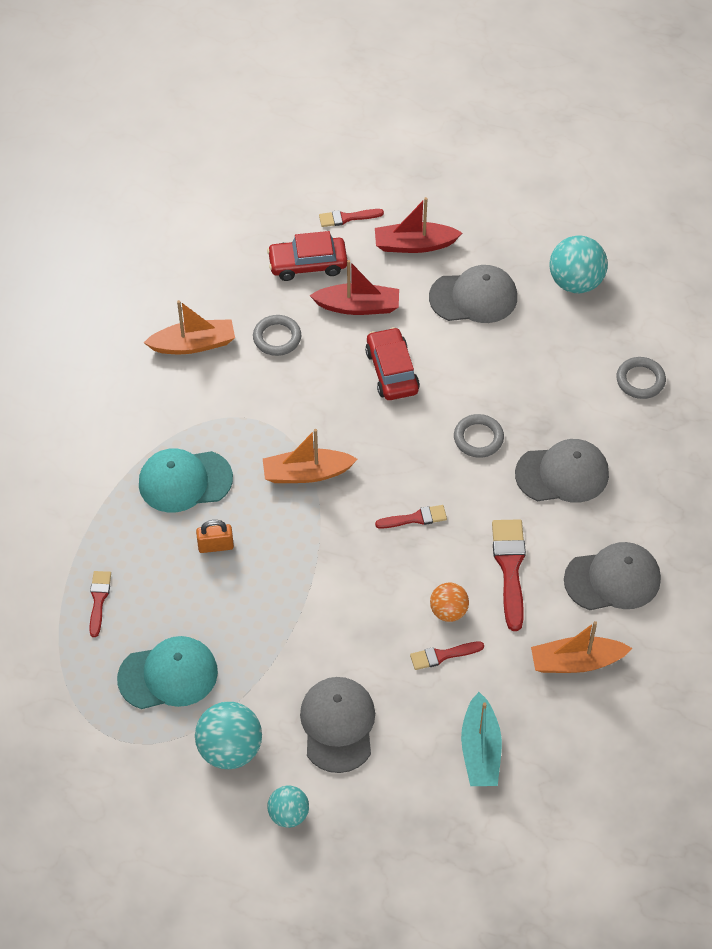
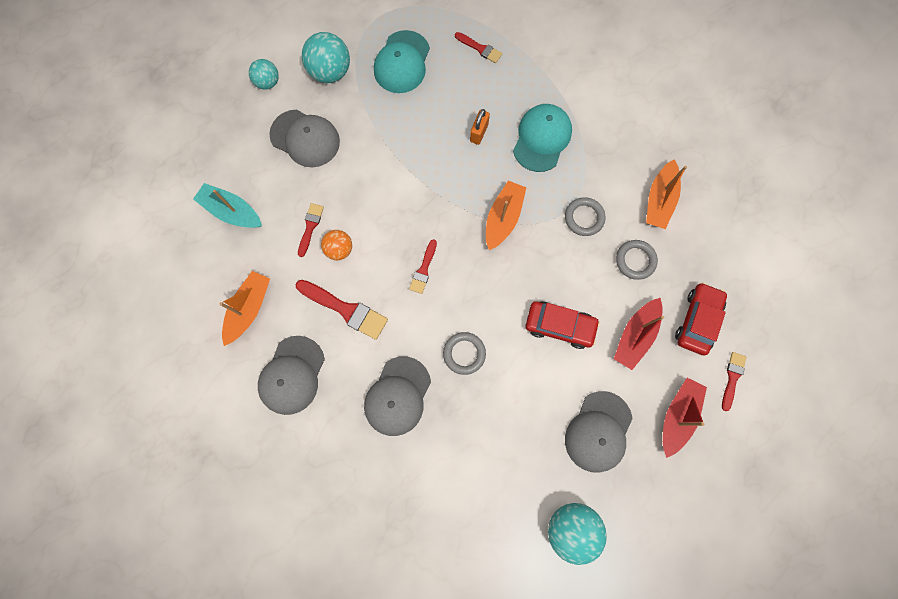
camera: 120 degrees right, 20 degrees up
(640, 380) = (445, 515): grey ring -> grey ring (584, 218)

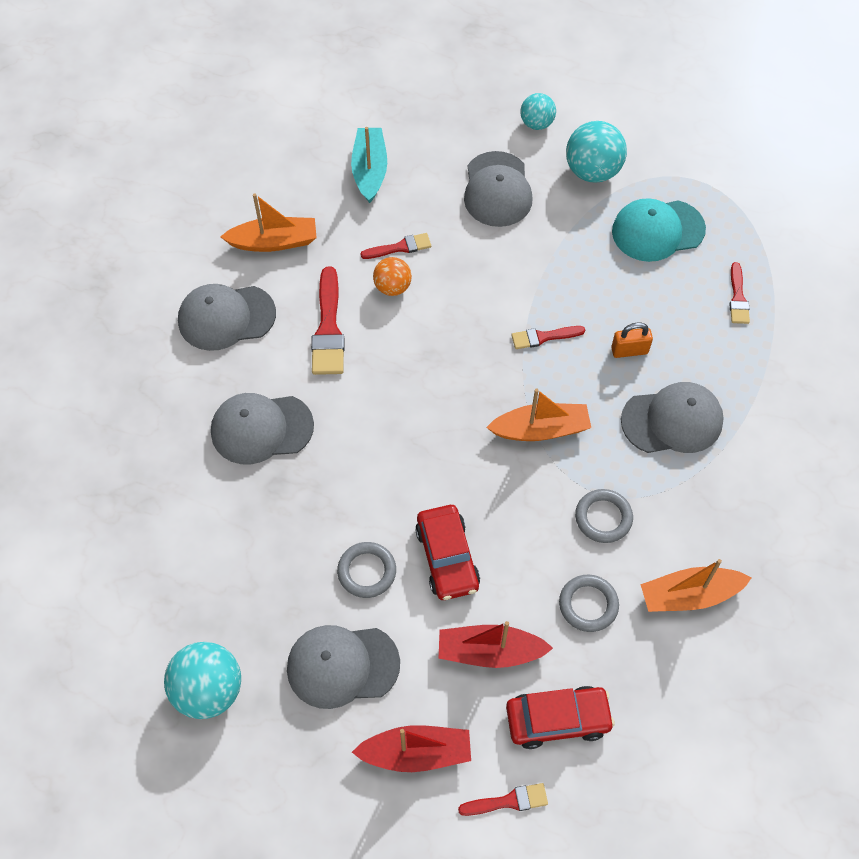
camera: 60 degrees right, 15 degrees down
(423, 269) = (423, 379): red brush -> red brush (543, 337)
(464, 353) = (350, 471): grey ring -> grey ring (367, 571)
(542, 139) = (672, 420): turquoise cap -> grey cap

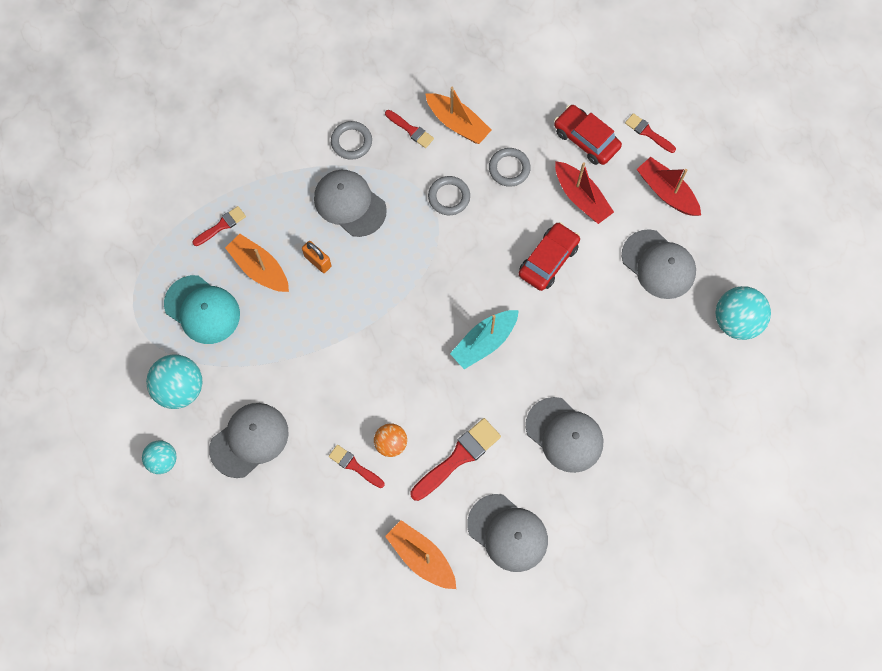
camera: 130 degrees left, 10 degrees up
(367, 571) = (596, 296): grey ring -> grey ring (351, 142)
(370, 170) = (303, 544): turquoise boat -> turquoise boat (484, 342)
(541, 429) = (420, 271): orange boat -> orange boat (259, 268)
(543, 337) = (350, 319): red brush -> red brush (411, 130)

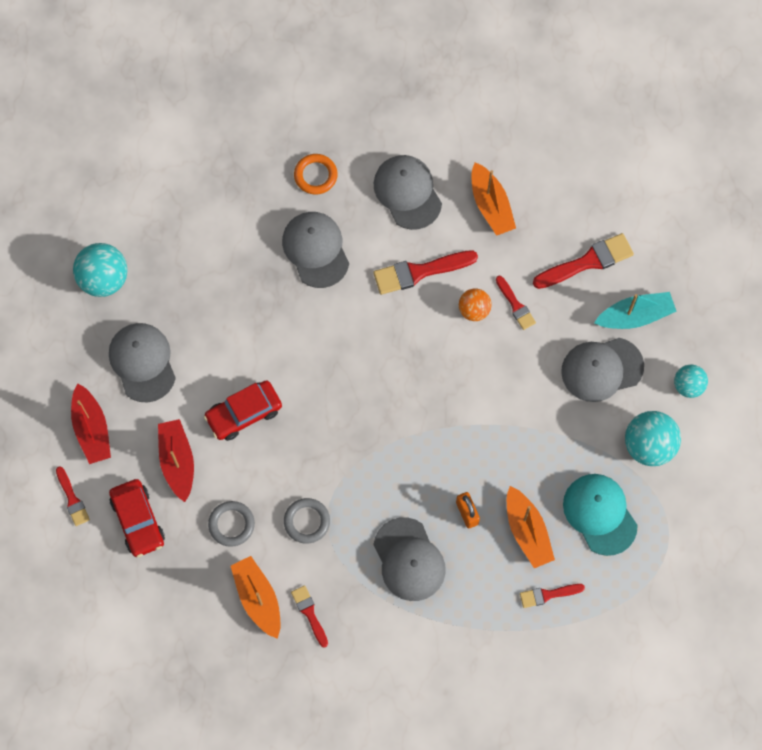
camera: 155 degrees left, 0 degrees up
(303, 541) = (587, 262): none -> red brush
(351, 142) = (377, 628): grey ring -> none
(484, 342) = (345, 363): turquoise boat -> turquoise boat (635, 316)
(603, 509) = (315, 175): none -> orange ring

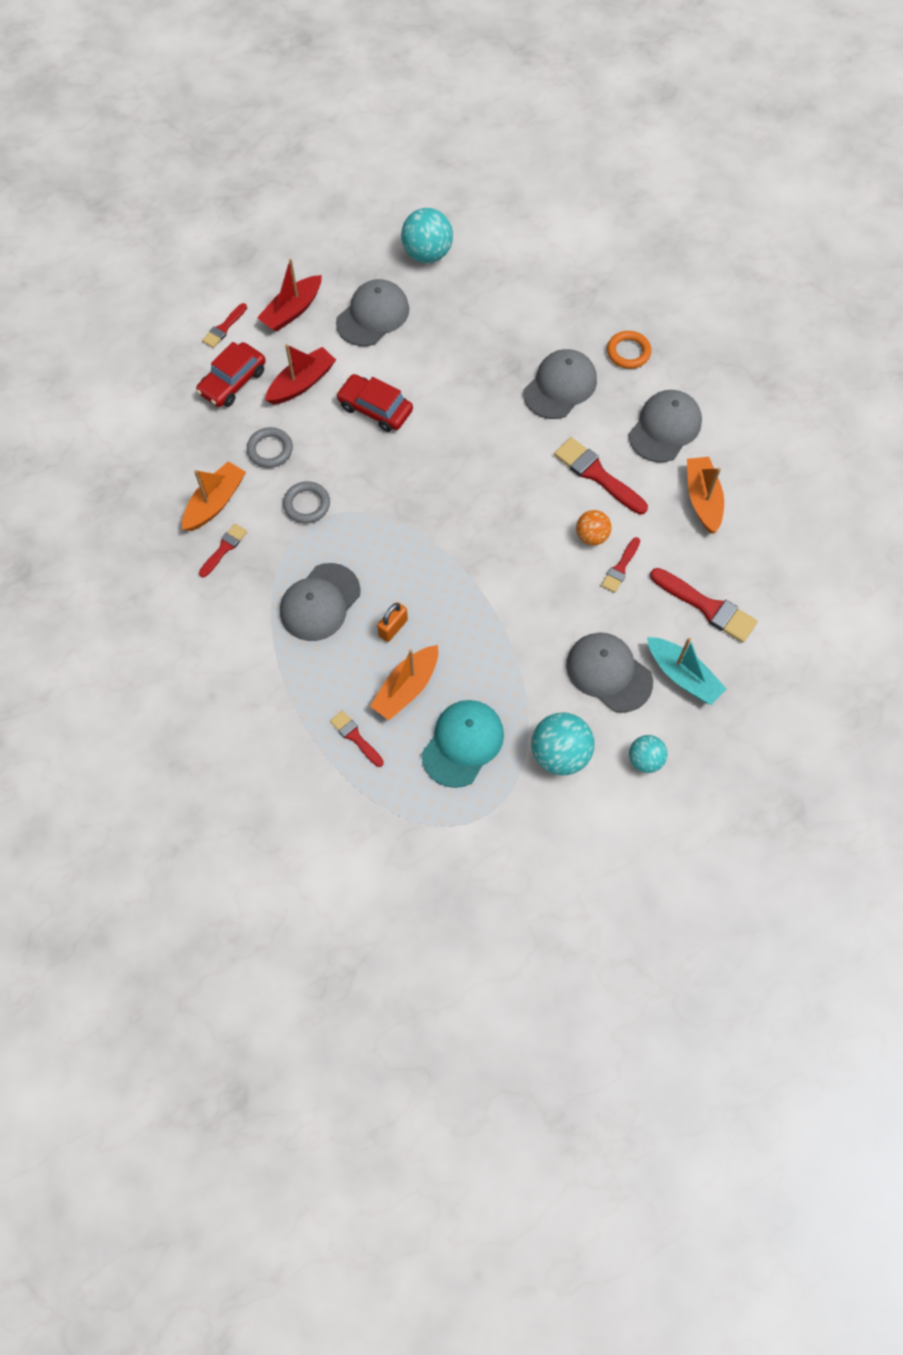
camera: 60 degrees right, 5 degrees down
(491, 205) = (702, 499): orange boat -> orange boat turned 135 degrees clockwise

